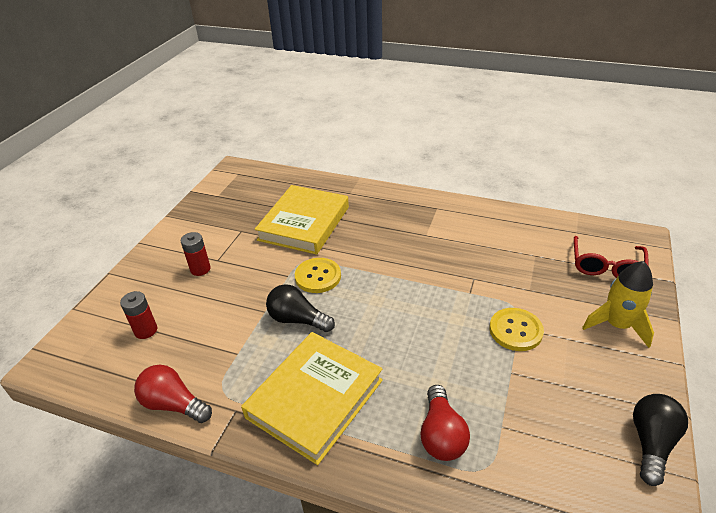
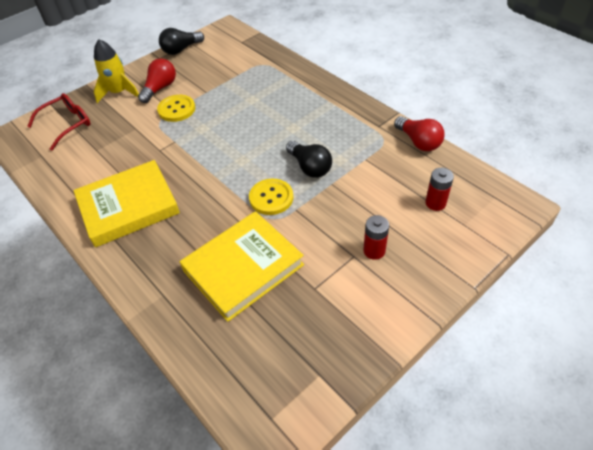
camera: 150 degrees left, 10 degrees up
(315, 398) = (327, 116): yellow book -> yellow book (128, 206)
(441, 434) = (271, 80): red light bulb -> red light bulb (160, 88)

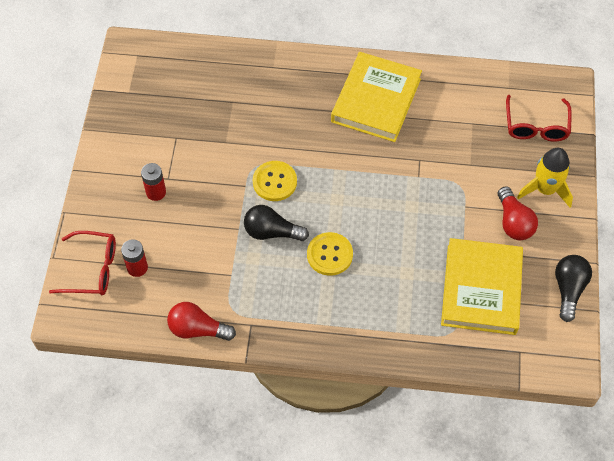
camera: 135 degrees right, 10 degrees up
(176, 109) = (462, 210): yellow button -> yellow button (329, 255)
(243, 268) = (238, 117): yellow book -> yellow book (481, 289)
(476, 223) = (92, 269): none -> red glasses

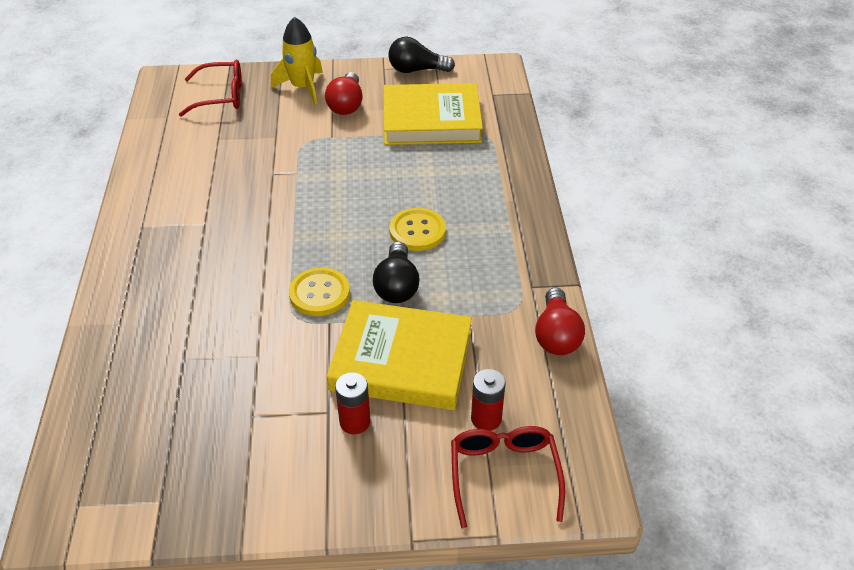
camera: 100 degrees left, 15 degrees down
(376, 100) = (183, 216): yellow book -> yellow book (401, 360)
(513, 222) = (346, 105): red light bulb -> red light bulb turned 120 degrees clockwise

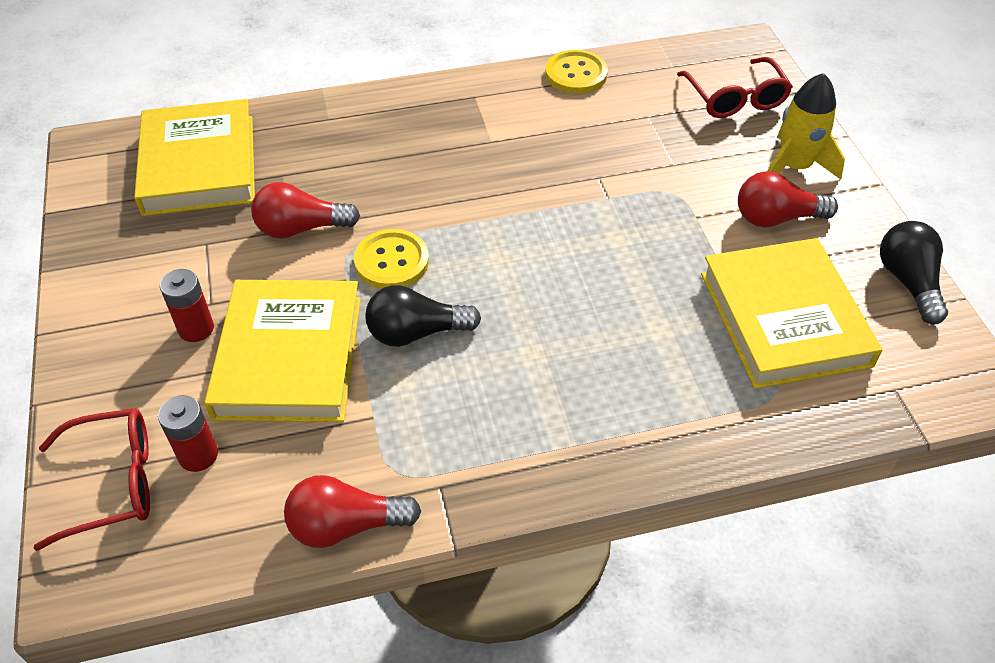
camera: 80 degrees right, 5 degrees up
(138, 422) = (199, 164): none -> yellow book
(259, 348) = (301, 228): none -> red light bulb
(417, 231) = (525, 338): yellow button -> yellow button (576, 74)

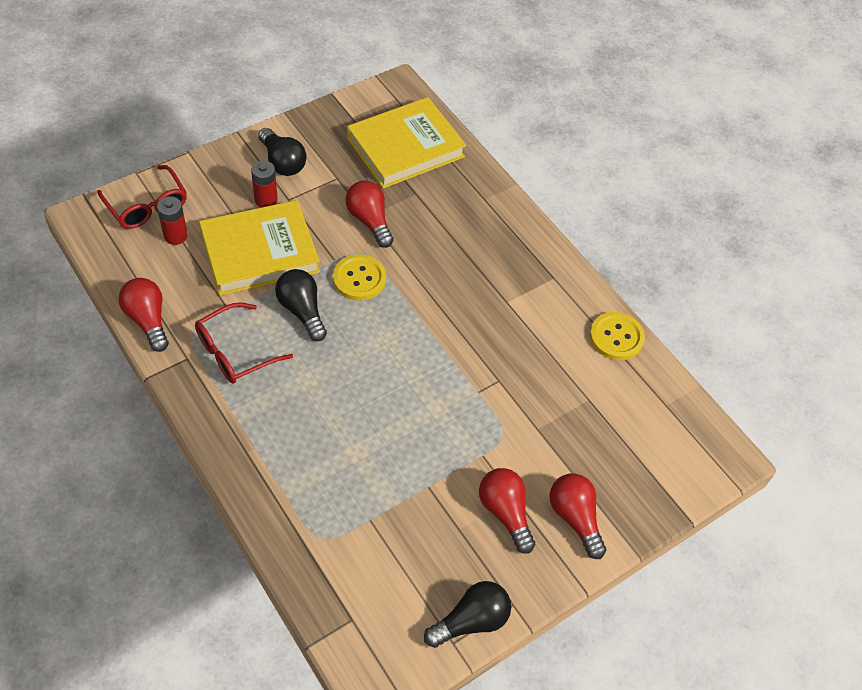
camera: 65 degrees right, 5 degrees up
(137, 294) = (282, 162): none -> black light bulb
(735, 98) = (645, 460): red glasses -> red glasses (235, 352)
(784, 319) = (396, 533): yellow book -> none
(794, 167) = (575, 518): yellow rocket -> red light bulb

